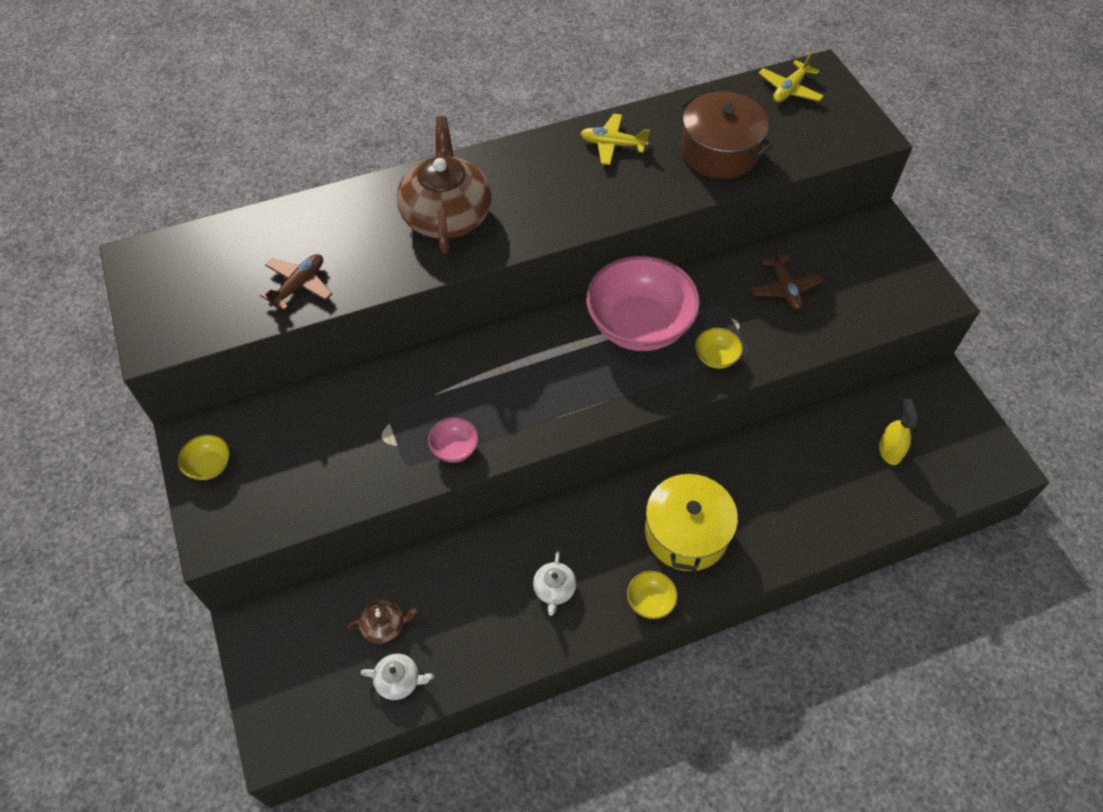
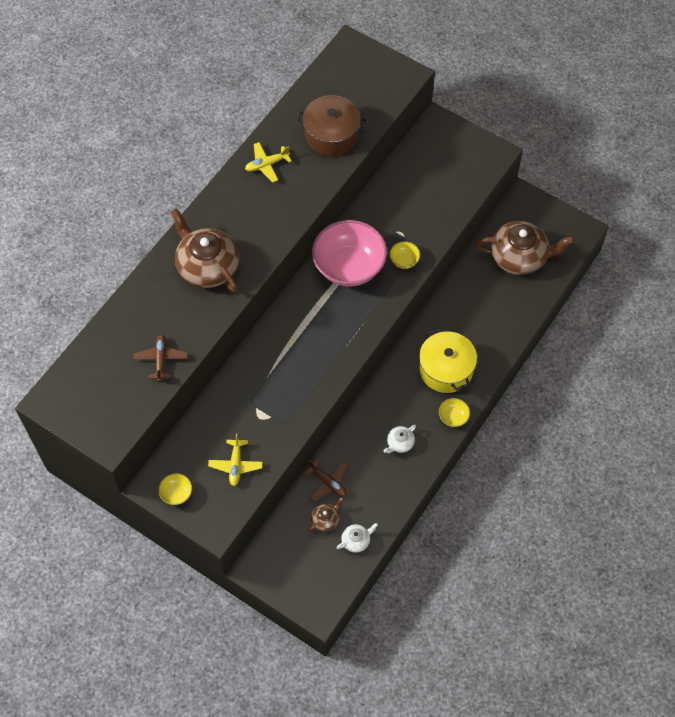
camera: 35 degrees left, 5 degrees up
(455, 448) = (304, 399): pink bowl -> none
(554, 589) = (399, 443): white teapot -> white teapot turned 75 degrees clockwise
(784, 288) = (412, 196): brown plane -> brown plane (328, 482)
(789, 89) = (341, 68): yellow plane -> yellow plane (235, 465)
(890, 450) = (519, 256): yellow spray bottle -> brown teapot

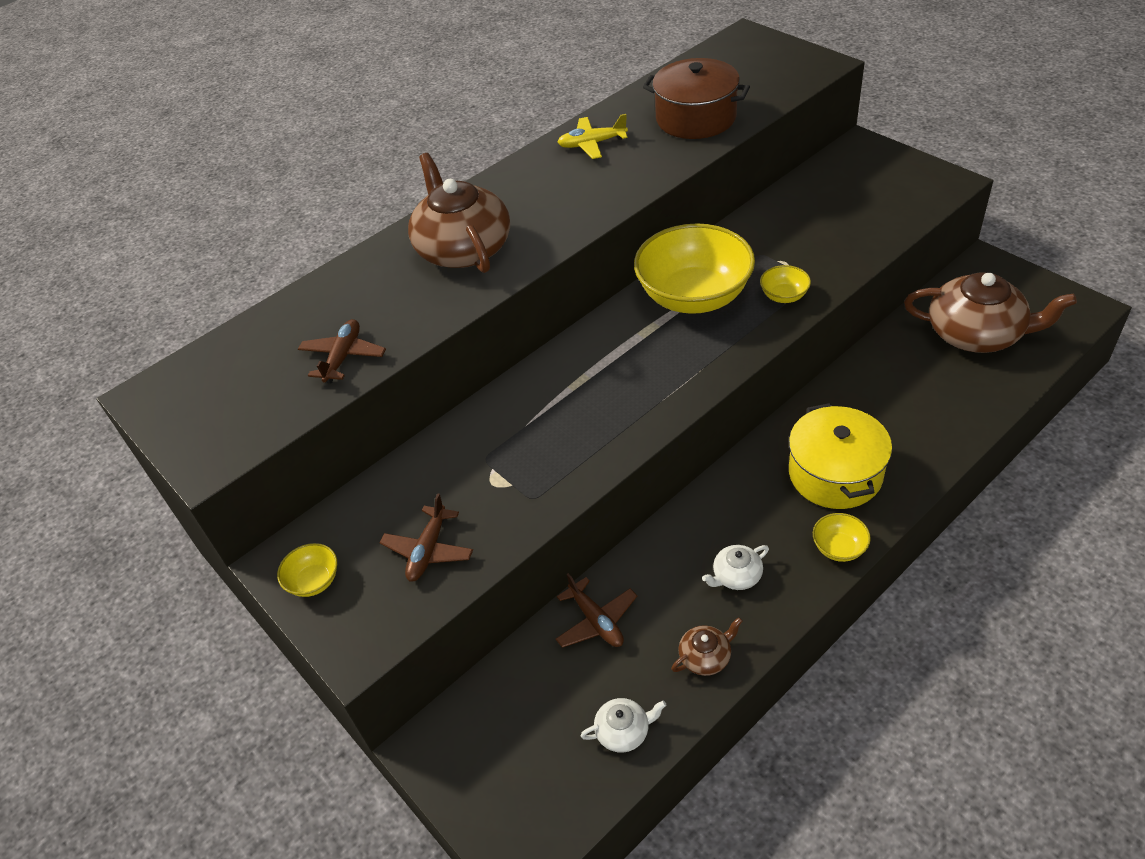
camera: 20 degrees right, 15 degrees down
(235, 465) = (428, 550): yellow plane -> brown plane
(325, 519) = (577, 683): brown teapot -> brown teapot (706, 656)
(349, 266) = (694, 296): pink bowl -> yellow bowl

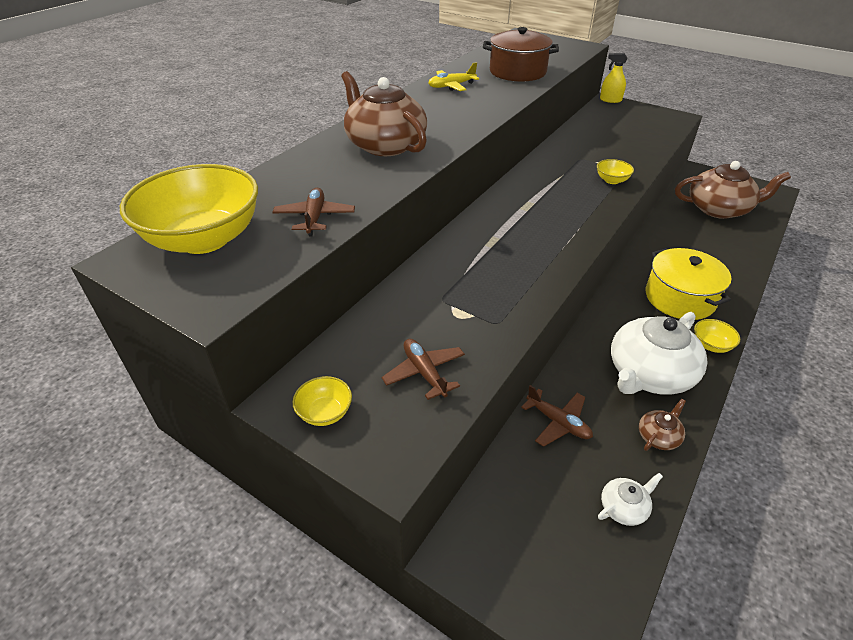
camera: 20 degrees left, 5 degrees down
(428, 550) = (424, 373): brown plane -> brown plane turned 150 degrees clockwise
(694, 296) = (549, 184): yellow bowl -> yellow bowl (204, 239)
(736, 576) = (649, 374): white teapot -> white teapot, size x2.26
(864, 142) = (610, 100): none -> yellow spray bottle

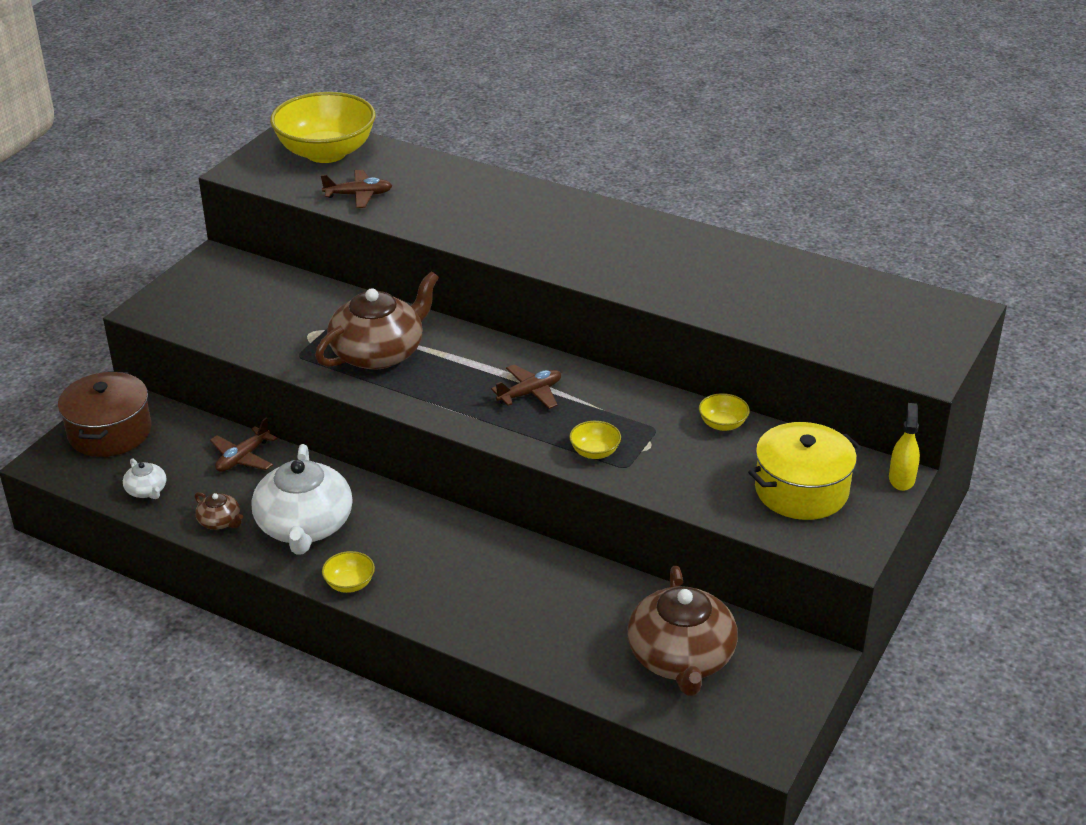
camera: 85 degrees right, 5 degrees down
(325, 412) = (200, 277): yellow bowl -> yellow bowl (722, 424)
(385, 145) = (509, 217): brown teapot -> brown teapot (379, 352)
(424, 373) = (237, 319): brown plane -> brown plane (530, 393)
(451, 86) = (696, 251): yellow plane -> none
(517, 72) = (771, 304): brown pot -> brown pot (110, 432)
(649, 374) = (304, 526): white teapot -> white teapot turned 135 degrees counterclockwise
(680, 298) = (439, 572): yellow pot -> yellow pot (801, 490)

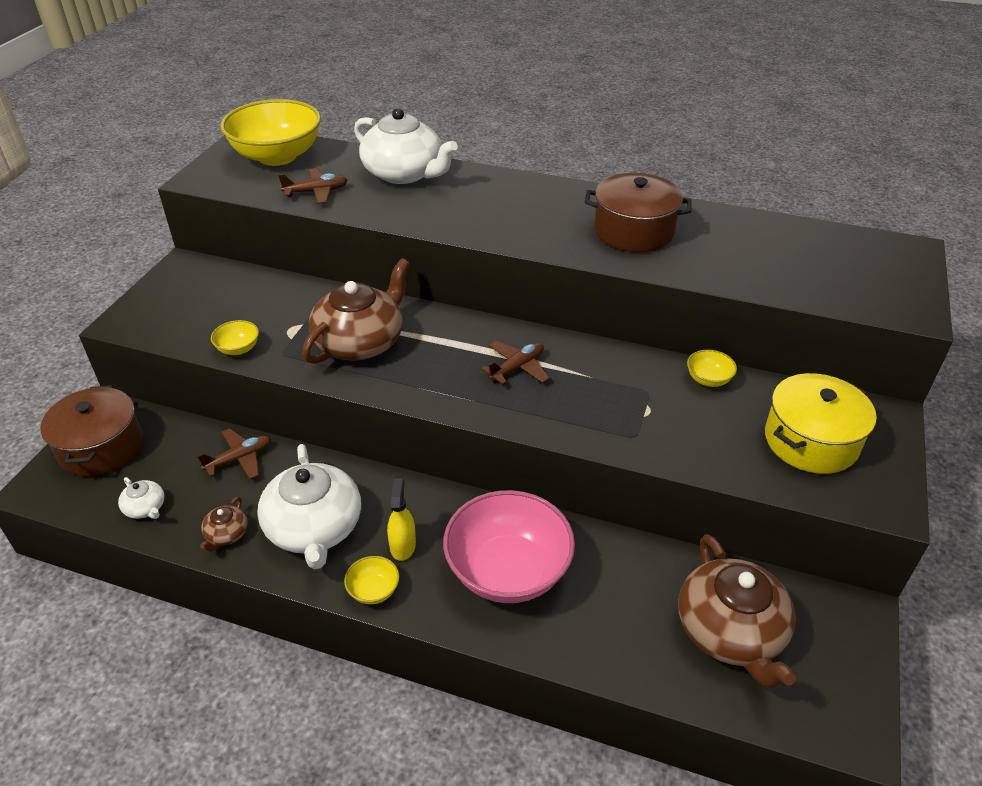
camera: 10 degrees left, 5 degrees up
(220, 522) = (226, 534): brown teapot -> brown teapot turned 75 degrees clockwise
(243, 458) = (239, 459): brown plane -> brown plane turned 150 degrees counterclockwise
(455, 183) = (404, 173): none -> white teapot
(482, 583) = (508, 571): none -> pink bowl
(594, 452) = (599, 423): yellow bowl -> yellow bowl (238, 349)
(675, 266) = (634, 231): none -> brown pot
(901, 479) = (896, 417): yellow spray bottle -> yellow spray bottle (403, 545)

